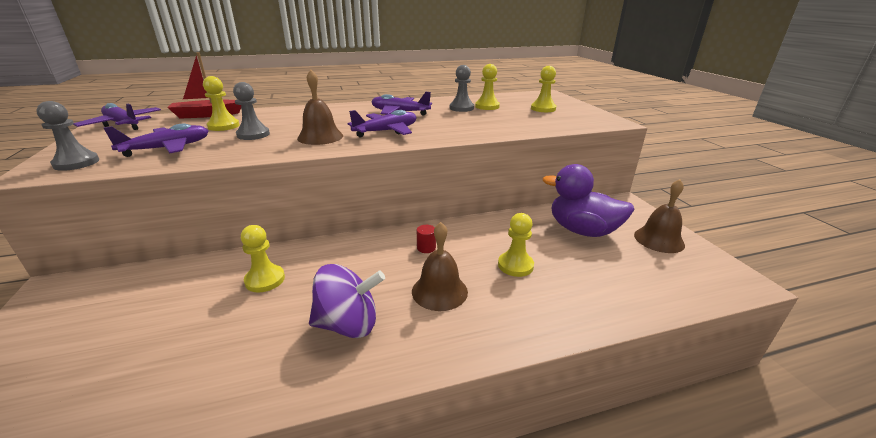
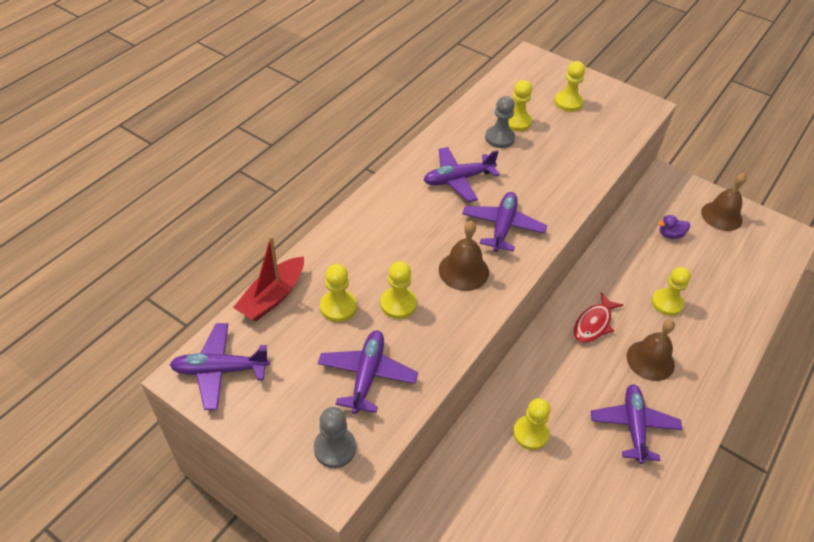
camera: 40 degrees left, 20 degrees up
(253, 135) = (398, 304): grey pawn -> yellow pawn
(348, 324) = (633, 426): purple spinning top -> purple plane
(426, 248) = (593, 324): red cylinder -> red fish
(582, 230) = (670, 234): purple duck -> purple duck, size x0.43

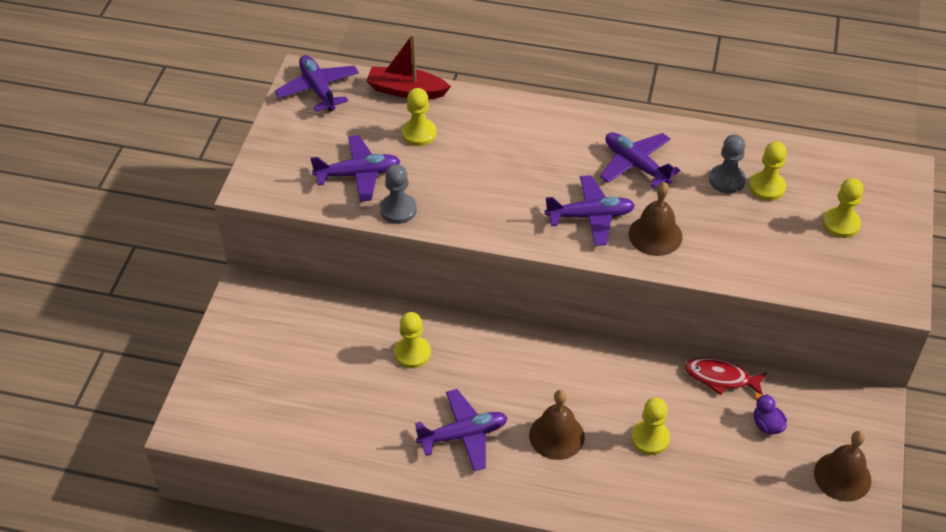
camera: 70 degrees right, 0 degrees up
(335, 448) = (281, 178): grey pawn -> grey pawn (398, 210)
(398, 304) = (445, 170): yellow pawn -> none
(463, 271) = (512, 203): brown bell -> brown bell (655, 235)
(593, 324) = (577, 376): red fish -> red fish (721, 378)

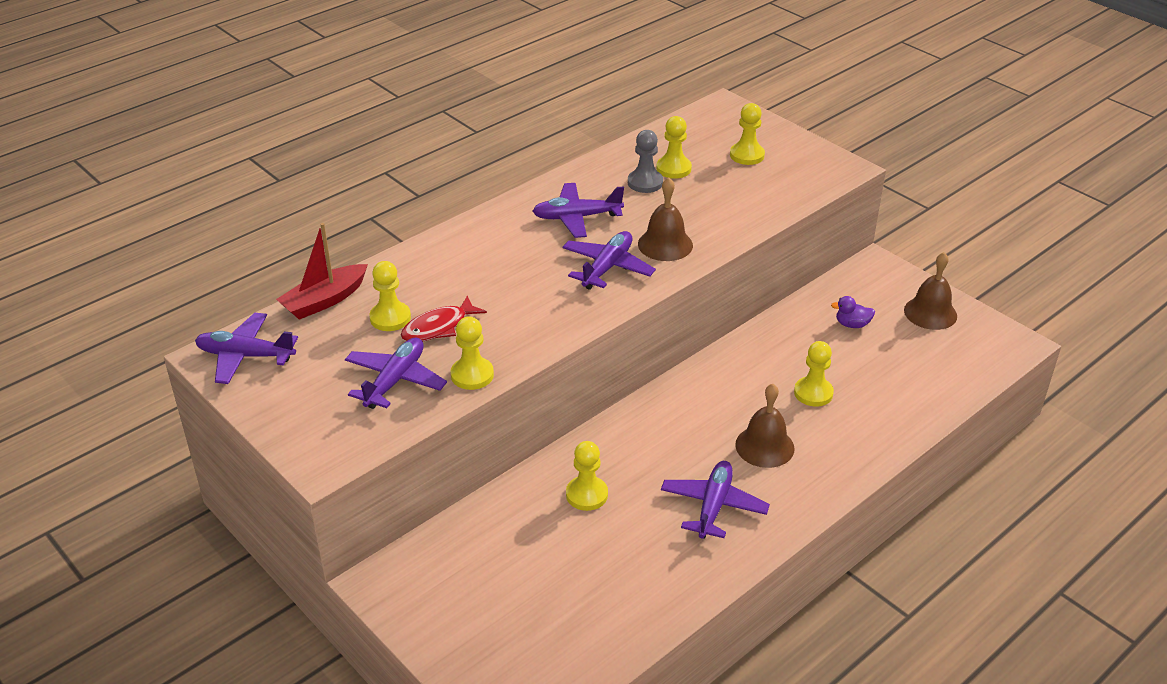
camera: 55 degrees left, 10 degrees down
(398, 210) = (472, 375): grey pawn -> yellow pawn
(721, 378) = (785, 324): red fish -> red fish (438, 327)

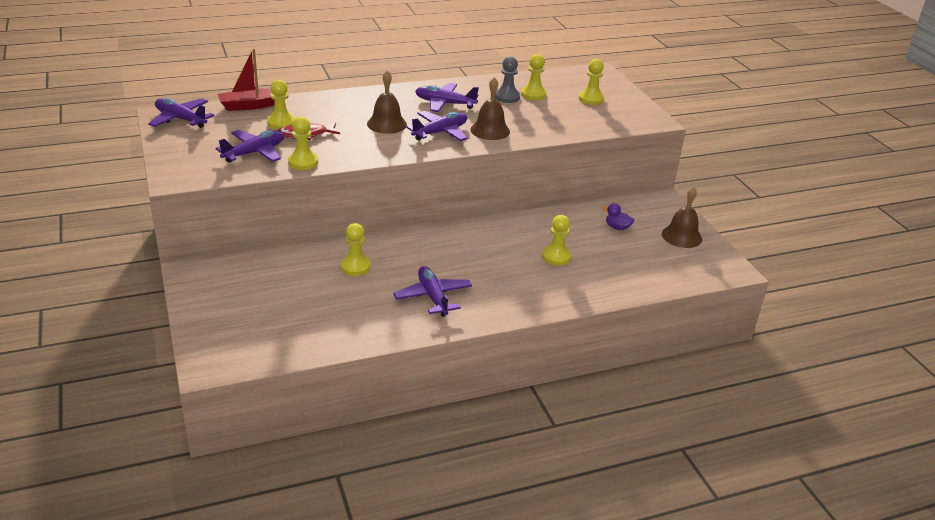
camera: 20 degrees right, 5 degrees down
(713, 506) = (433, 297): purple plane -> purple plane turned 60 degrees counterclockwise
(764, 446) = (496, 276): brown bell -> brown bell (386, 124)

